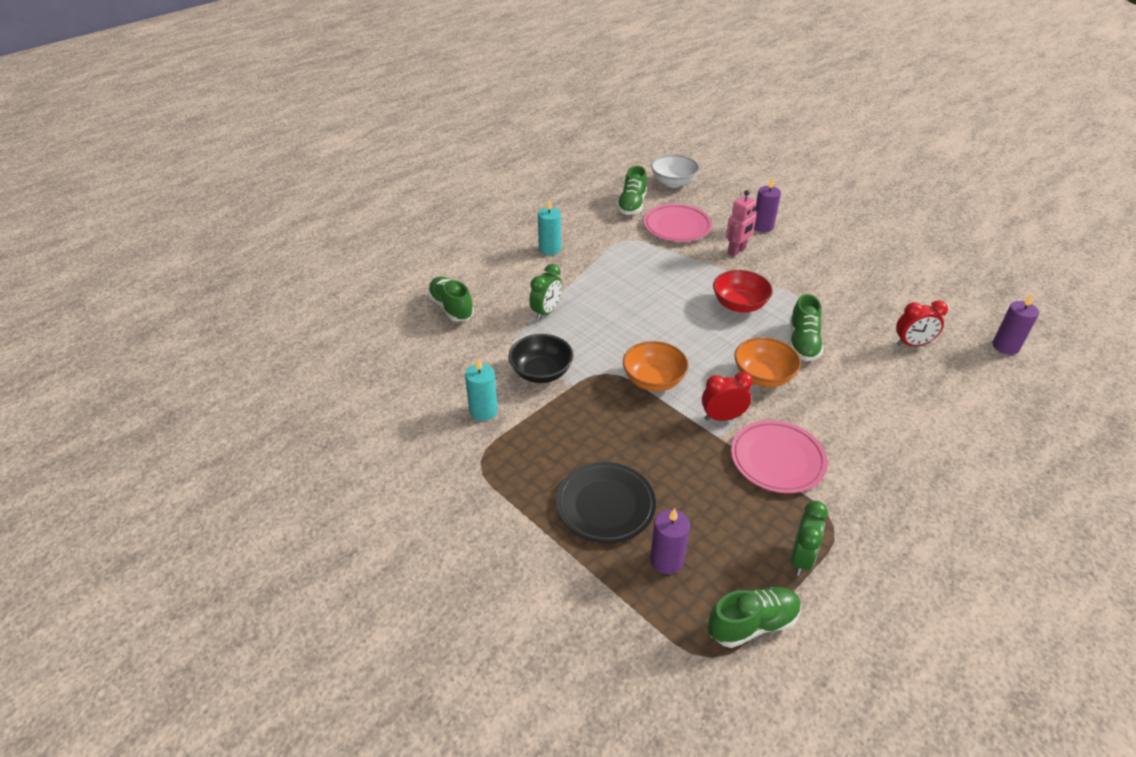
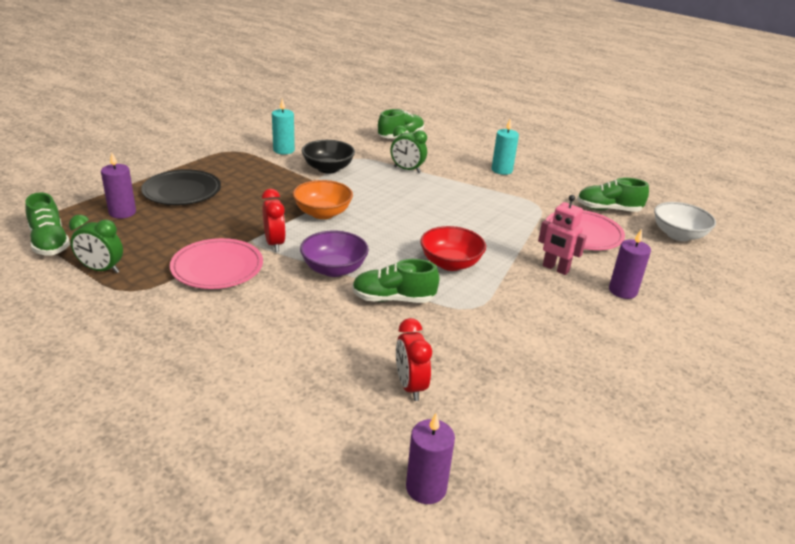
camera: 80 degrees right, 10 degrees down
(763, 376) = (334, 269): orange bowl -> purple bowl

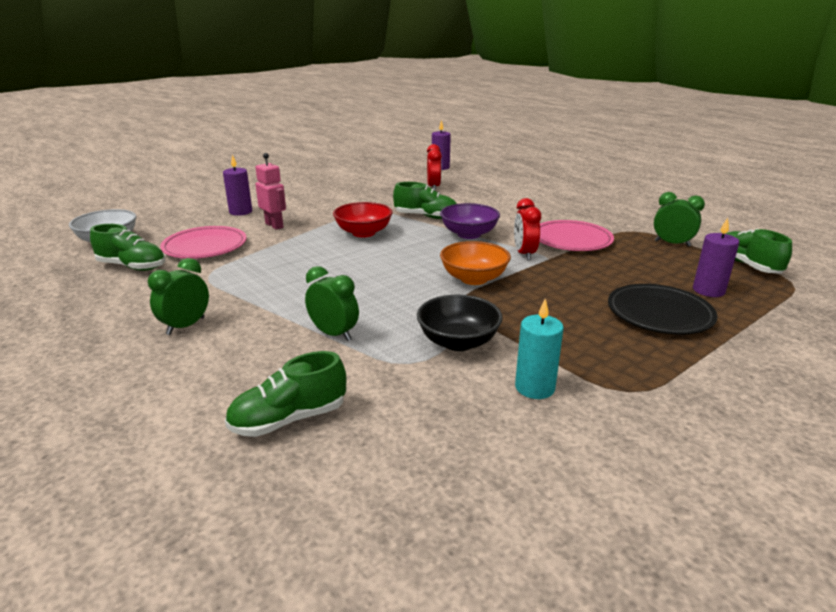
camera: 165 degrees left, 5 degrees down
(502, 170) = (186, 326): turquoise candle -> green clock

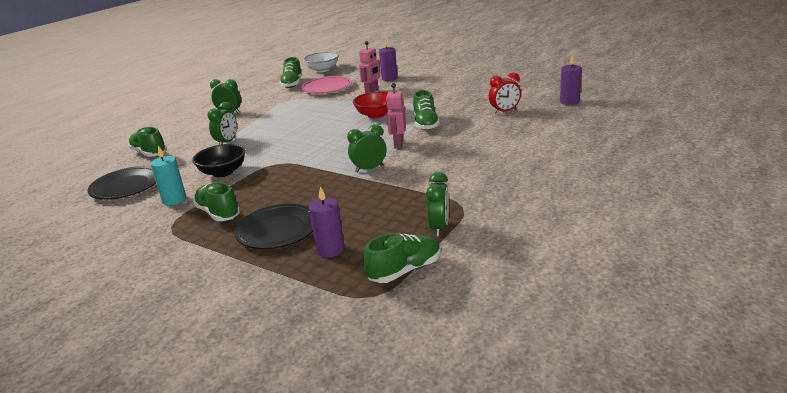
camera: 75 degrees right, 0 degrees up
(441, 444) = (126, 186): none -> black plate
(469, 234) = (398, 144): purple bowl -> pink robot
(474, 279) = (313, 161): orange bowl -> none
(524, 254) = (369, 169): red clock -> green clock
(571, 240) = (414, 182): pink plate -> none
(599, 350) = (218, 213): none -> green shoe

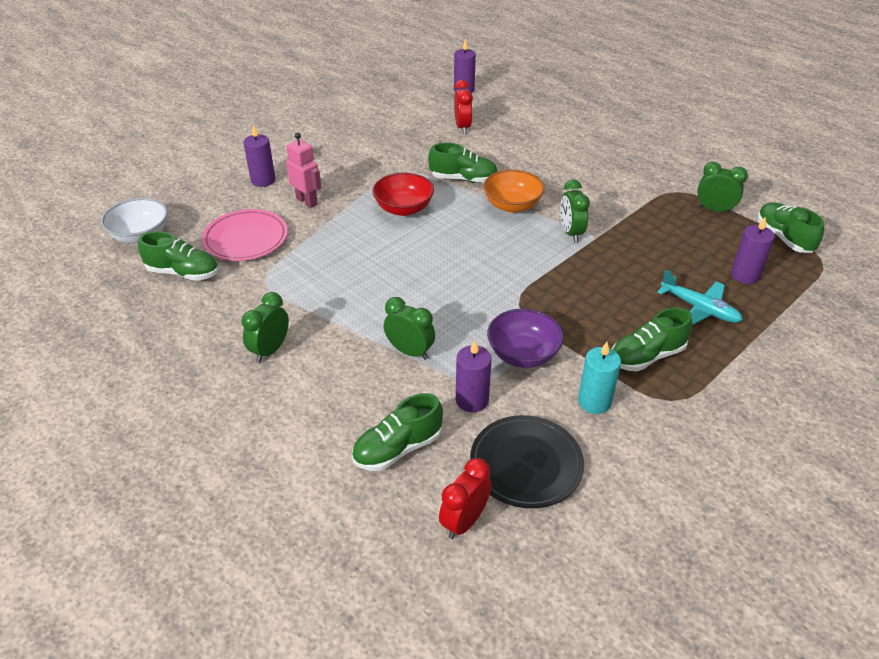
camera: 80 degrees left, 15 degrees up
(92, 177) = (464, 521): none -> red clock
(183, 164) = (472, 400): none -> purple candle
(223, 172) = (523, 354): black bowl -> purple bowl
(278, 230) = (699, 308): black plate -> turquoise plane
(398, 144) = (512, 205): pink robot -> orange bowl

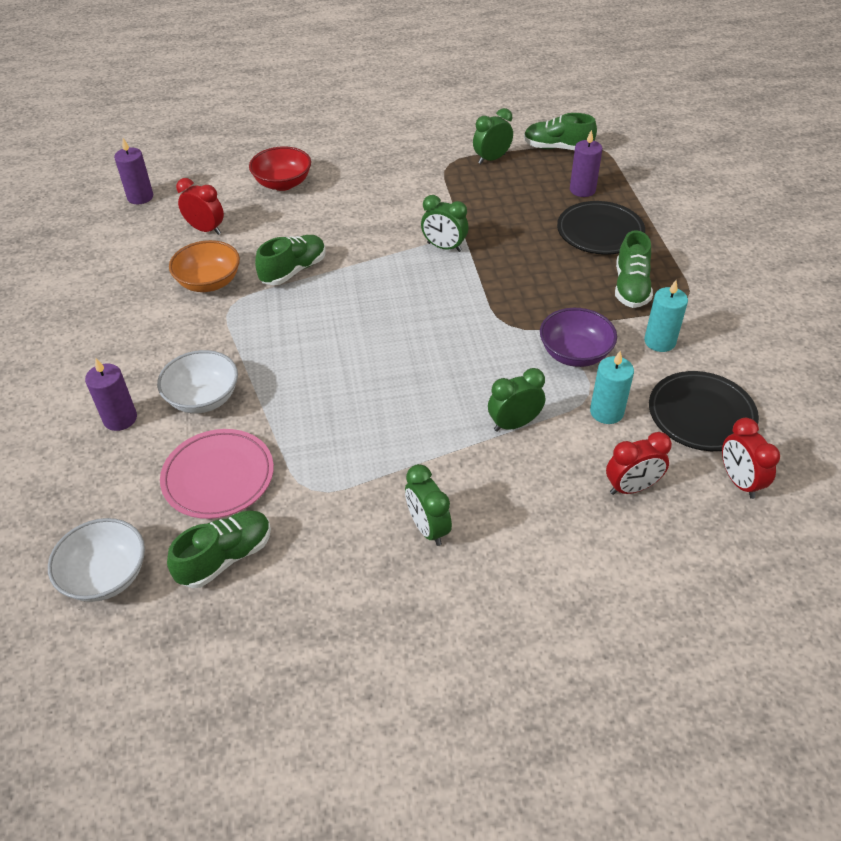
camera: 55 degrees left, 5 degrees up
(307, 201) = (203, 398): pink robot -> white bowl
(398, 448) = (631, 487): green shoe -> red clock
(404, 208) = (296, 332): red bowl -> red bowl (283, 183)
(472, 400) = (606, 412): purple candle -> turquoise candle
(512, 205) = (369, 261): orange bowl -> orange bowl (209, 282)
(699, 308) = (600, 232): turquoise plane -> black plate

